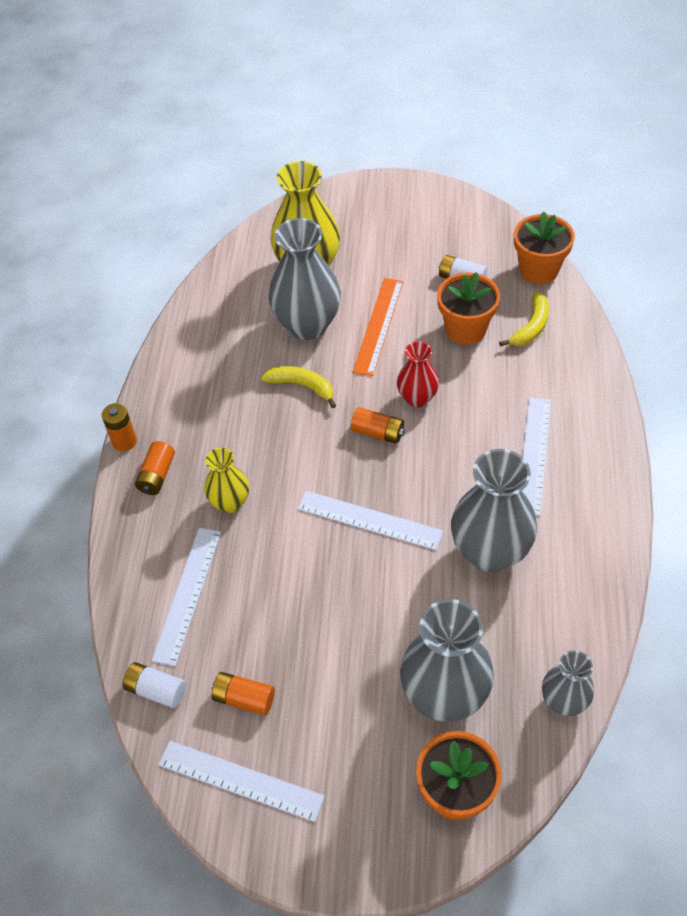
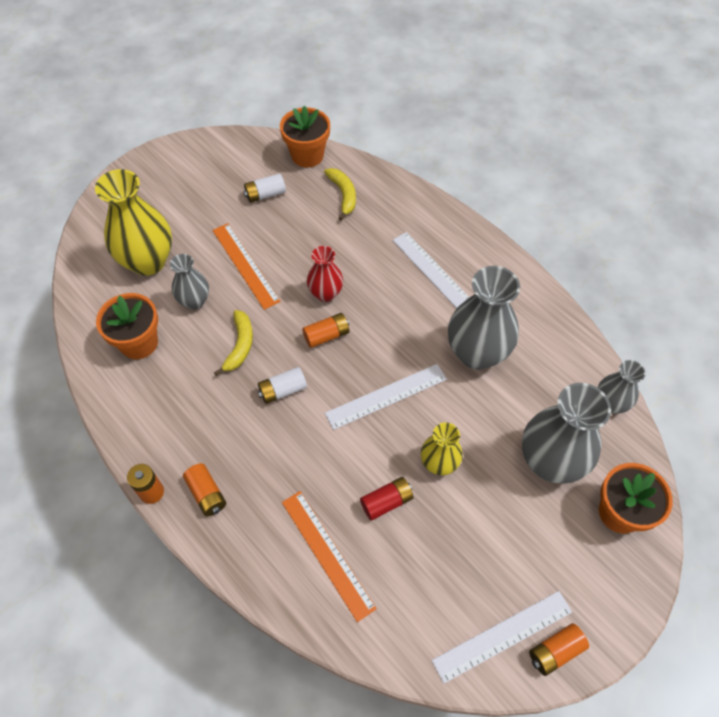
camera: 50 degrees left, 5 degrees up
(156, 690) = (383, 637): white battery -> white battery (283, 390)
(187, 594) = (327, 554): white ruler -> orange ruler
(230, 502) = (282, 465): yellow vase -> yellow vase (439, 463)
(244, 698) = (444, 583): orange battery -> orange battery (555, 651)
(273, 599) = (386, 502): none -> red battery
(302, 386) = (240, 345): yellow banana -> yellow banana turned 120 degrees clockwise
(307, 325) = (194, 301): grey vase -> grey vase, size x0.56
(465, 329) = (305, 226): orange flower pot -> orange flower pot (139, 343)

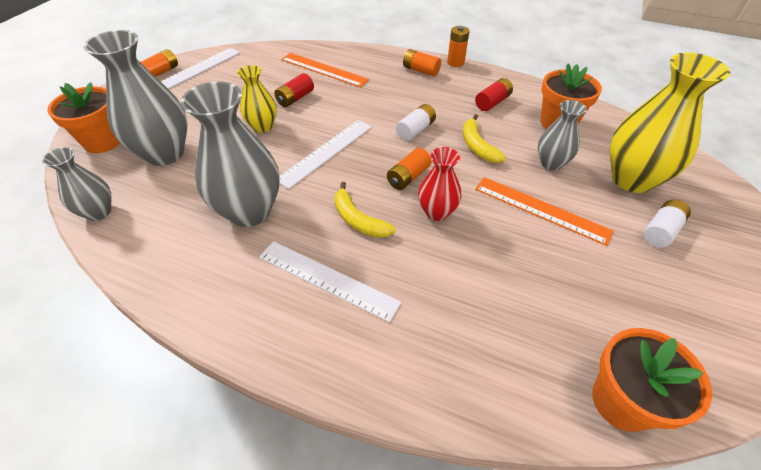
camera: 155 degrees right, 10 degrees down
(174, 398) = (492, 102): none -> red battery
(265, 194) = (608, 302): white battery -> white battery (661, 231)
(343, 195) = (511, 347): yellow banana -> yellow banana (358, 220)

